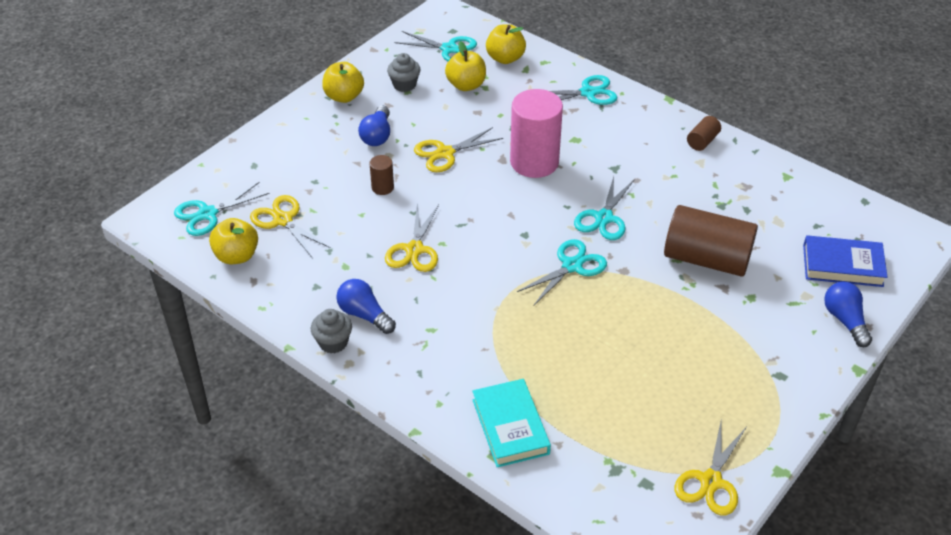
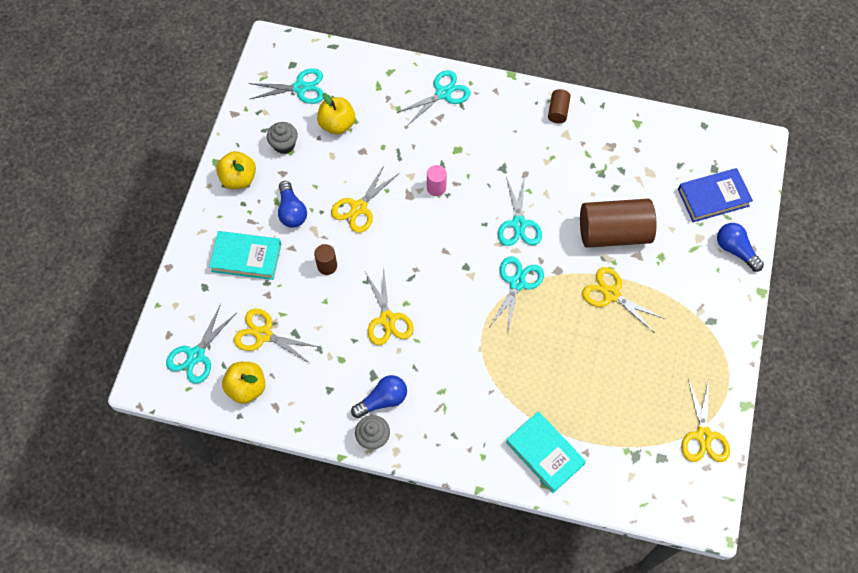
camera: 25 degrees left, 20 degrees up
(309, 156) = (246, 257): none -> turquoise book
(364, 315) = (383, 400): blue light bulb -> blue light bulb turned 135 degrees clockwise
(505, 58) = (354, 80): yellow apple -> none
(534, 162) = (436, 188): pink cylinder -> pink cylinder, size x0.45
(673, 311) = (611, 294): none -> yellow scissors

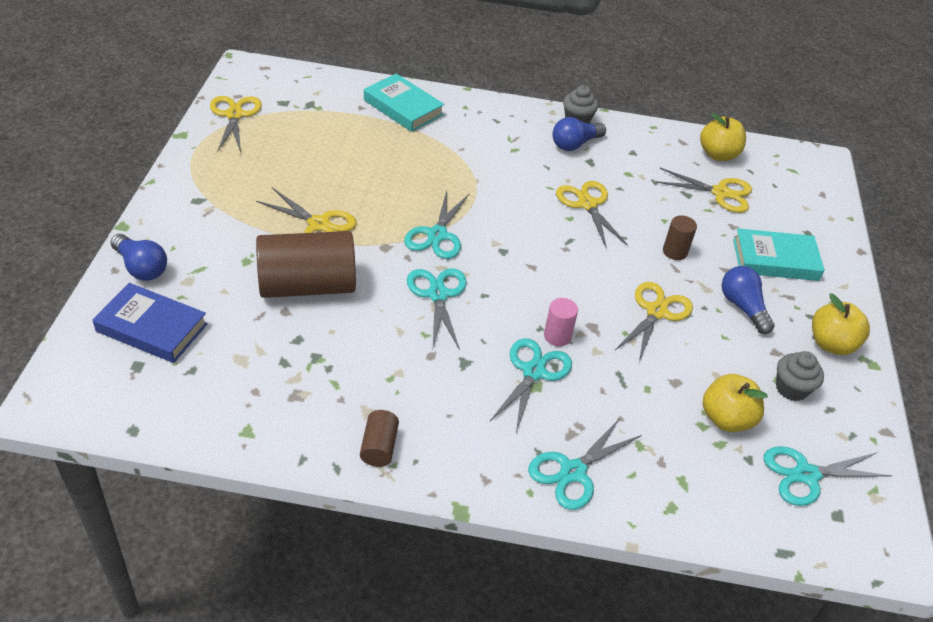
camera: 170 degrees right, 20 degrees down
(196, 355) = (783, 178): turquoise scissors -> turquoise scissors (534, 372)
(713, 197) = (152, 328): blue book -> blue book turned 45 degrees clockwise

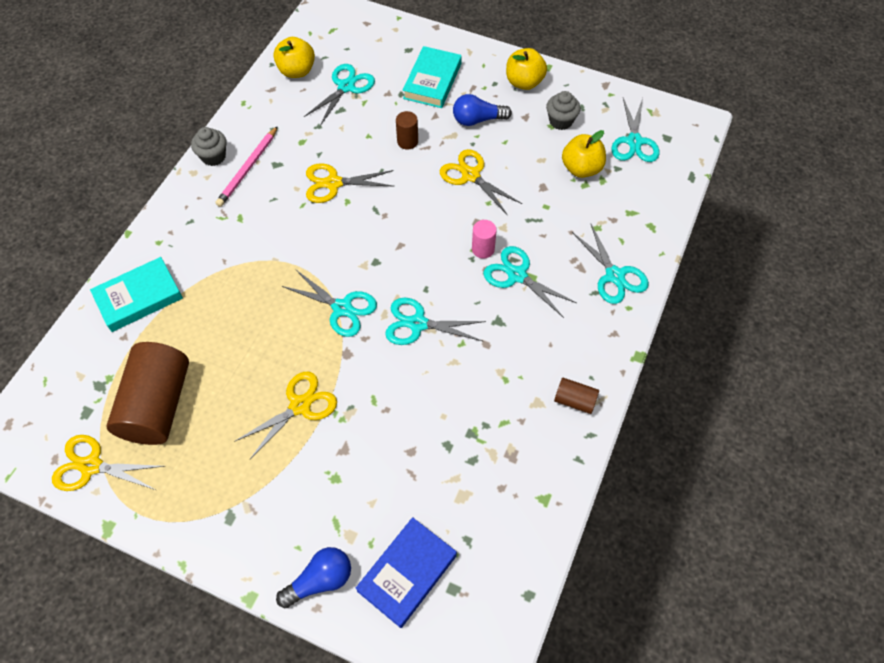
camera: 70 degrees left, 15 degrees up
(307, 285) = (382, 428): brown cylinder -> brown cylinder (157, 405)
(575, 144) = (248, 168): blue light bulb -> pink pencil
(720, 193) = (346, 87): yellow scissors -> turquoise scissors

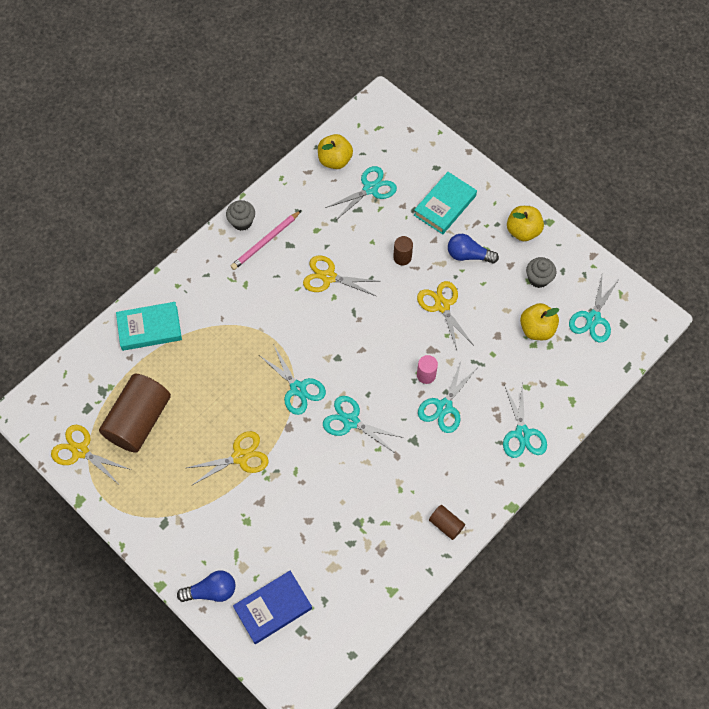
camera: 20 degrees right, 5 degrees up
(517, 275) = (444, 407): turquoise scissors -> turquoise scissors turned 120 degrees counterclockwise

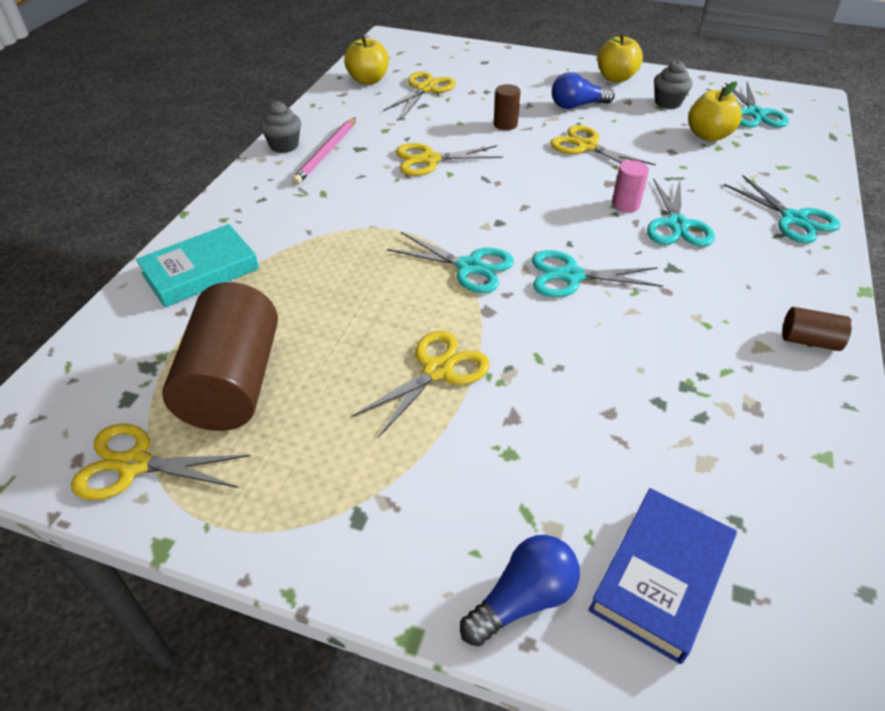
camera: 25 degrees left, 20 degrees down
(370, 189) = (425, 89): turquoise scissors -> yellow scissors
(445, 205) = (517, 81): turquoise book -> none

